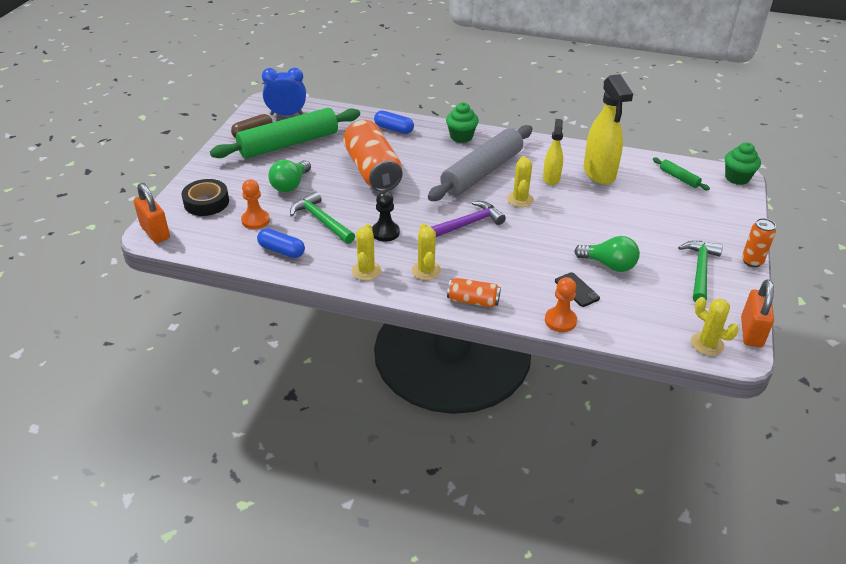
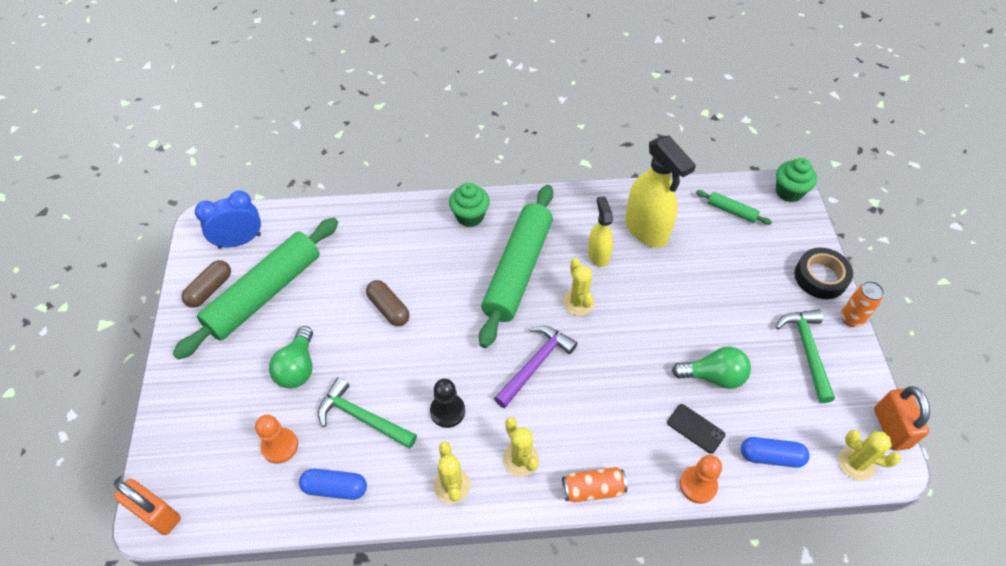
camera: 20 degrees left, 15 degrees up
(206, 202) = (202, 435): black tape -> black tape (820, 277)
(372, 170) = (389, 308): orange can -> brown capsule
(394, 129) = (384, 227): blue capsule -> blue capsule (771, 456)
(482, 172) = (518, 270): grey rolling pin -> green rolling pin

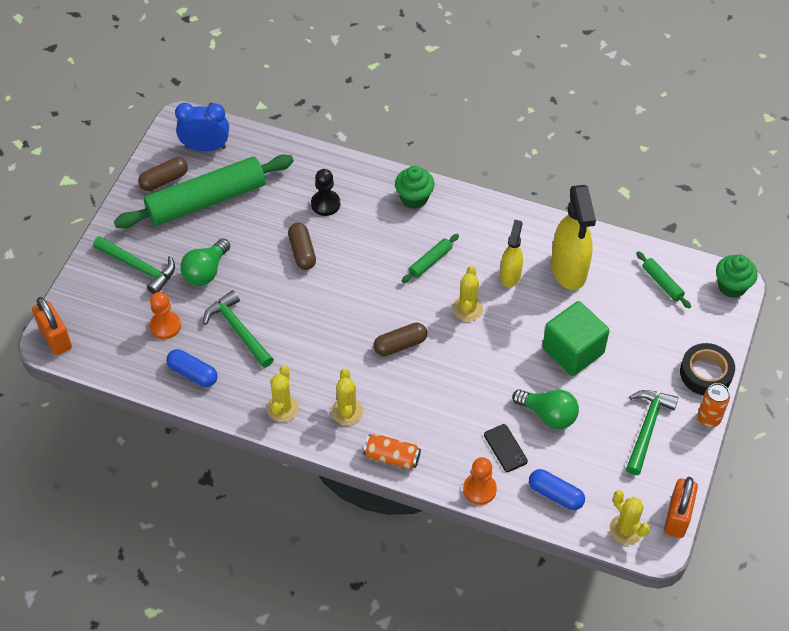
camera: 25 degrees right, 0 degrees up
(221, 392) = (138, 267): none -> green hammer
(447, 411) = (308, 352): black pawn -> black pawn (325, 204)
(518, 270) = (430, 261): green rolling pin -> green rolling pin, size x0.41
(535, 364) = (400, 345): purple hammer -> brown capsule
(696, 303) = (573, 351): none -> green cube

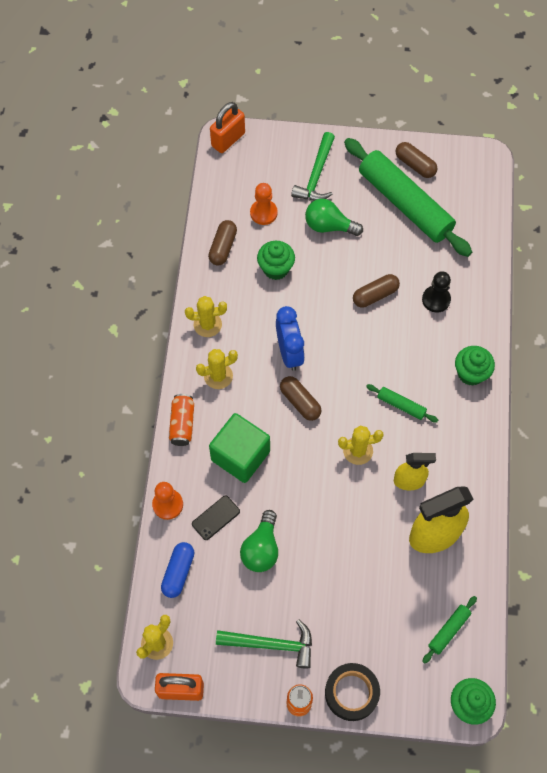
camera: 75 degrees right, 10 degrees up
(193, 373) = (223, 247): blue capsule -> brown capsule
(205, 147) = (464, 185): blue clock -> blue clock (289, 353)
(238, 330) = (276, 269): green hammer -> green cupcake
(573, 351) = (339, 557): green cube -> green cube (240, 455)

